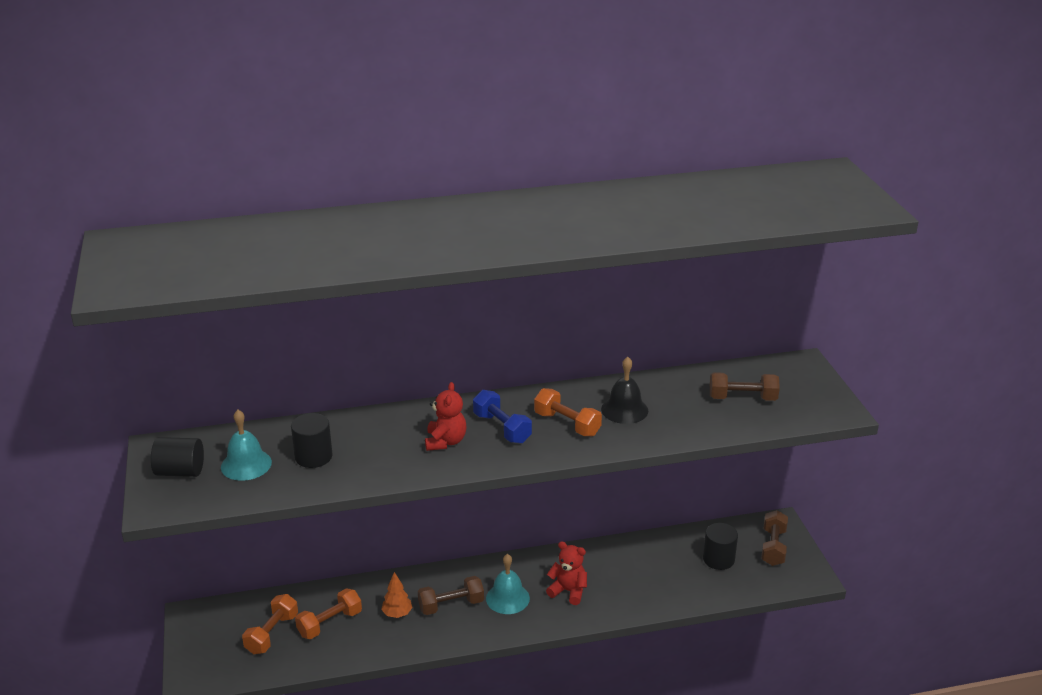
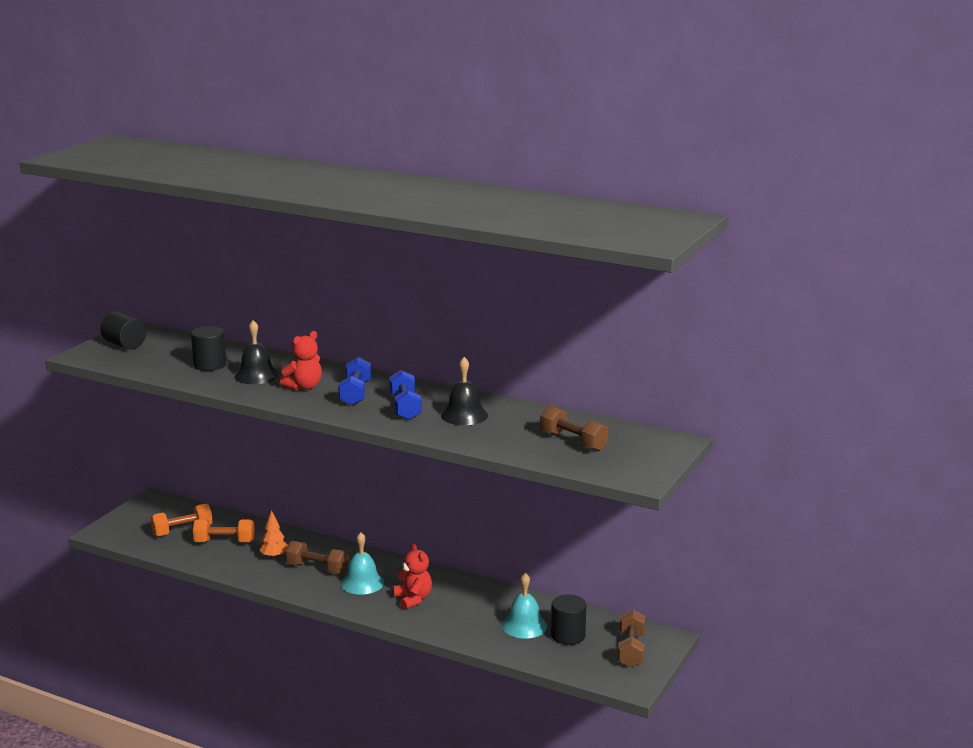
camera: 40 degrees right, 10 degrees down
(246, 464) = (165, 354): turquoise bell -> turquoise bell (524, 625)
(380, 448) = (256, 375): none -> black bell
(567, 424) = (405, 408): orange dumbbell -> blue dumbbell
(773, 547) = (631, 650): brown dumbbell -> brown dumbbell turned 45 degrees counterclockwise

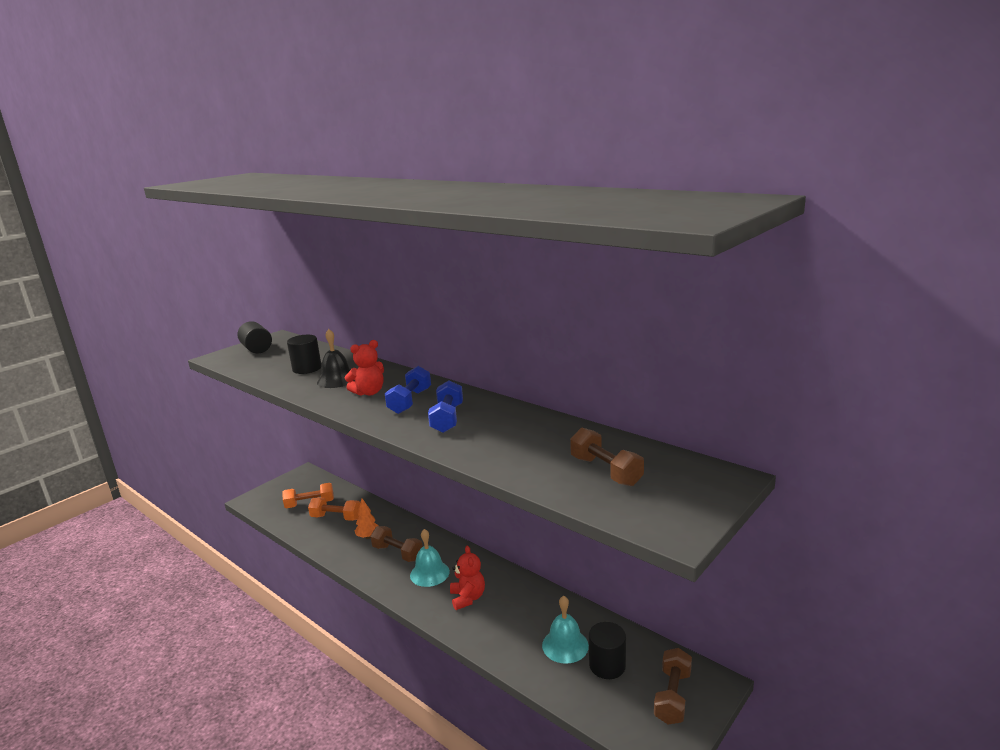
camera: 15 degrees right, 0 degrees up
(464, 415) = (501, 430): black bell -> none

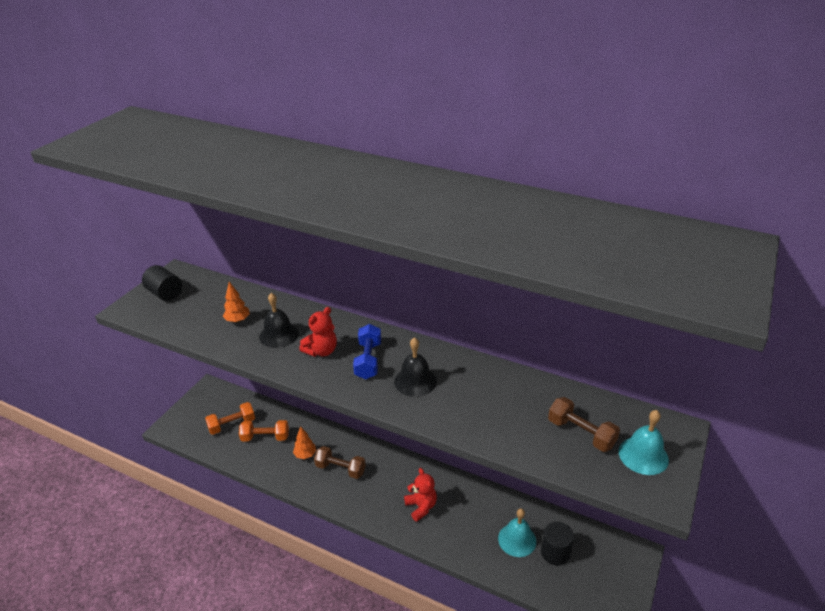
camera: 15 degrees left, 15 degrees up
(307, 368) = (238, 320): black cylinder -> orange tree
(429, 573) = (378, 486): turquoise bell -> turquoise bell (643, 455)
(447, 418) = (415, 381): blue dumbbell -> black bell
(672, 696) = (611, 571): brown dumbbell -> none

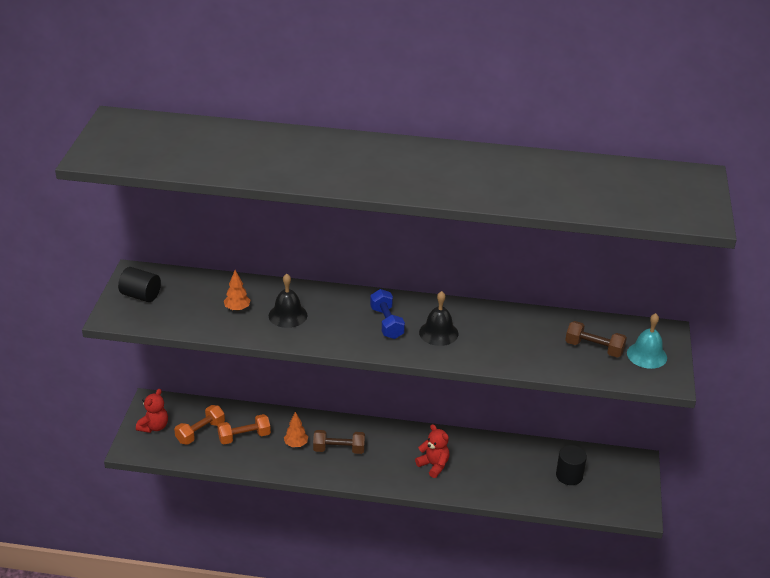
camera: 20 degrees left, 0 degrees up
(321, 351) = (338, 322): red teddy bear -> red teddy bear (154, 427)
(517, 539) = (532, 473): turquoise bell -> none

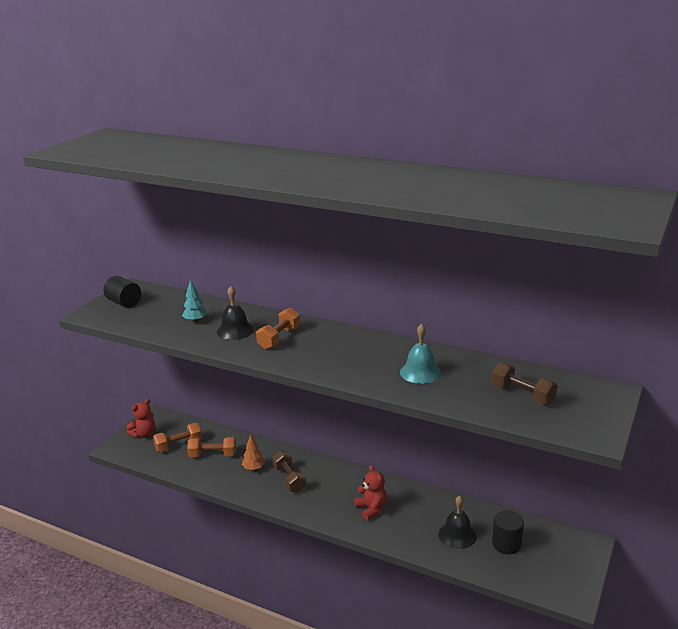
camera: 20 degrees right, 10 degrees down
(237, 309) = (195, 321): orange tree -> turquoise tree
(338, 318) = (279, 338): none -> orange dumbbell
(339, 449) = (289, 479): brown dumbbell -> brown dumbbell turned 45 degrees clockwise
(386, 323) = (321, 347): blue dumbbell -> none
(438, 333) = (366, 361): black bell -> black bell (457, 535)
(646, 355) = (580, 408): turquoise bell -> turquoise bell (420, 372)

